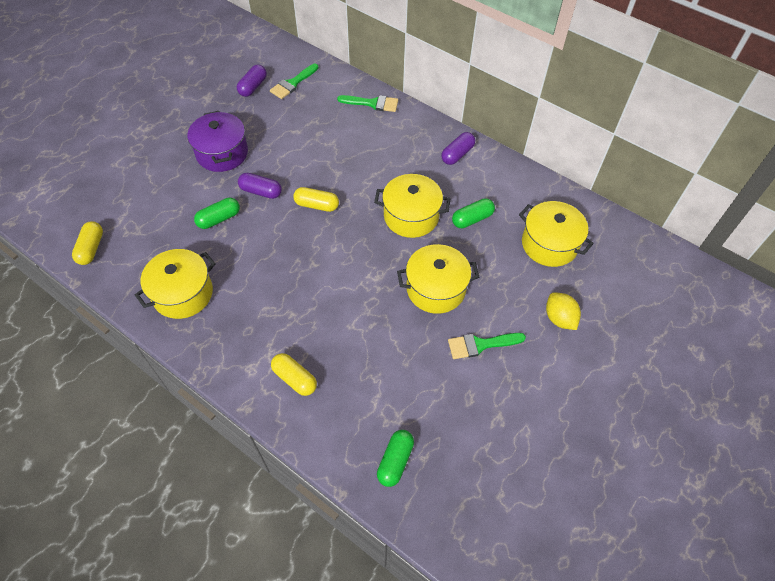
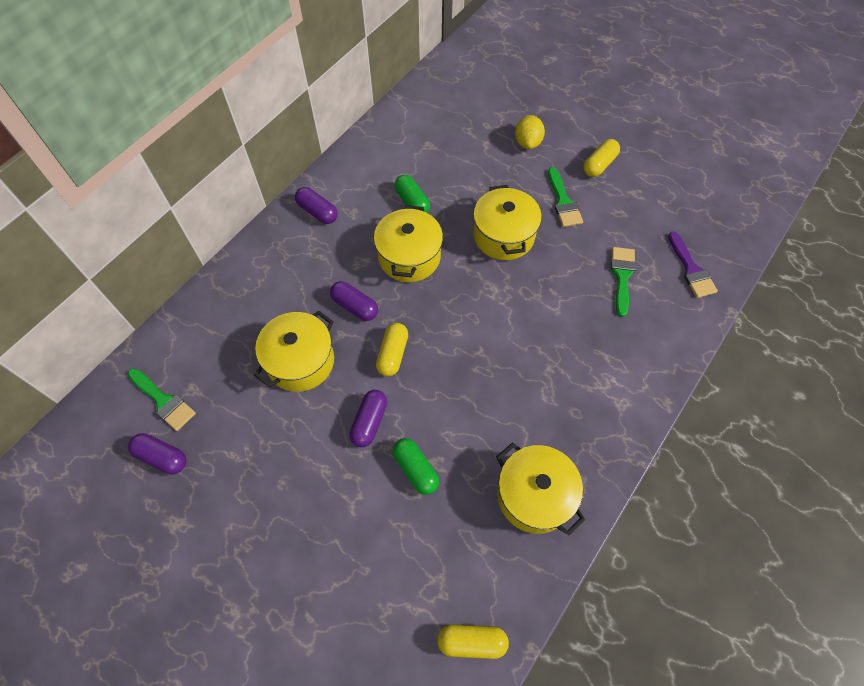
camera: 90 degrees left, 5 degrees up
(222, 153) = (297, 483): purple pot -> none
(295, 378) = (625, 359): yellow capsule -> yellow capsule (599, 164)
(362, 181) = (355, 306): none -> purple capsule
(372, 103) = (220, 299): green brush -> green brush (622, 276)
(395, 461) = (691, 269): green capsule -> purple brush
(549, 244) = (443, 142): yellow pot -> yellow pot (300, 361)
(559, 318) = (527, 142): yellow lemon -> yellow lemon turned 60 degrees counterclockwise

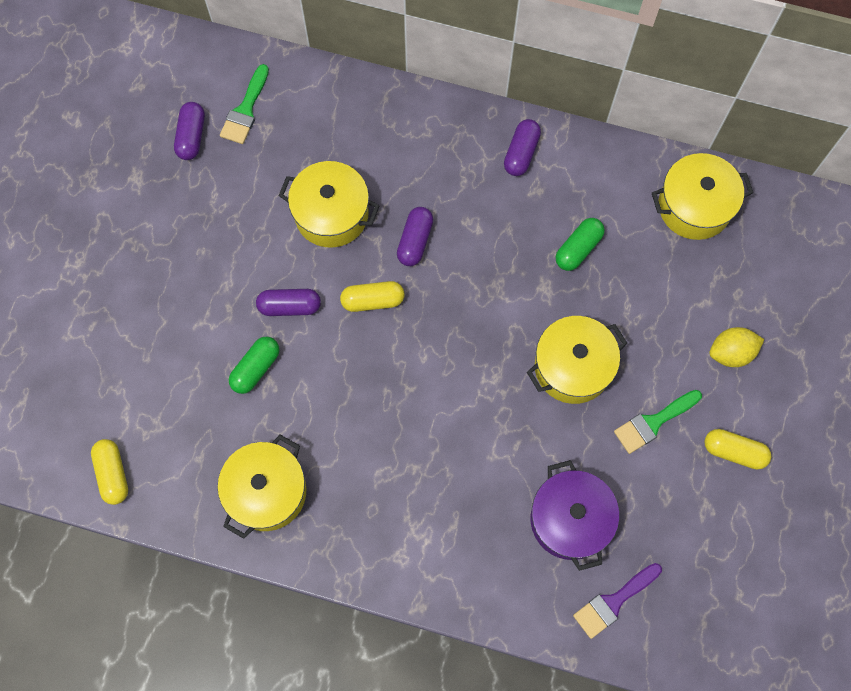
camera: 70 degrees right, 10 degrees up
(409, 257) = (500, 273): yellow pot -> yellow pot (694, 206)
(622, 276) = (570, 520): green brush -> purple pot

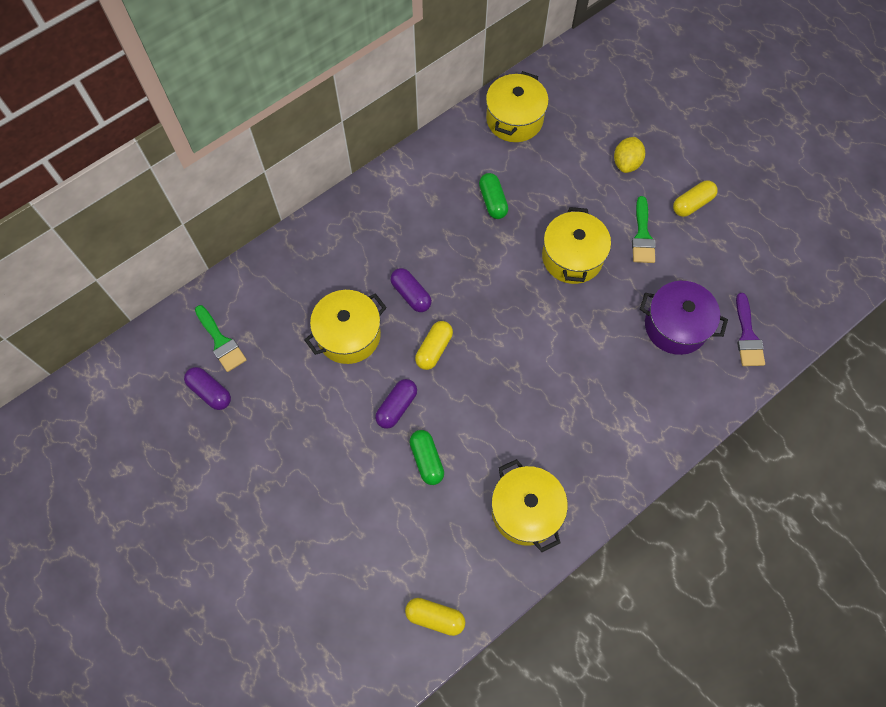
camera: 55 degrees left, 5 degrees down
(521, 153) = (399, 190): purple capsule -> none

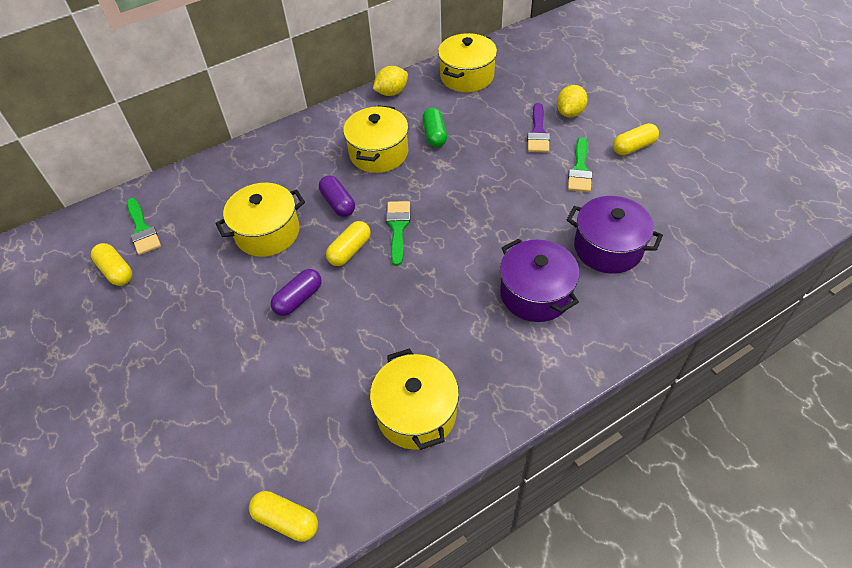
camera: 10 degrees right, 15 degrees down
(210, 392) = (116, 271): purple capsule -> yellow capsule
(426, 460) = (317, 351): green capsule -> none
(438, 146) = (391, 92): none -> yellow lemon
(475, 319) = (398, 228): none -> green brush
(572, 257) = (505, 183): yellow pot -> yellow pot (378, 153)
(614, 382) = (535, 293): none -> purple pot
(747, 336) = (687, 262): purple brush -> purple brush (538, 132)

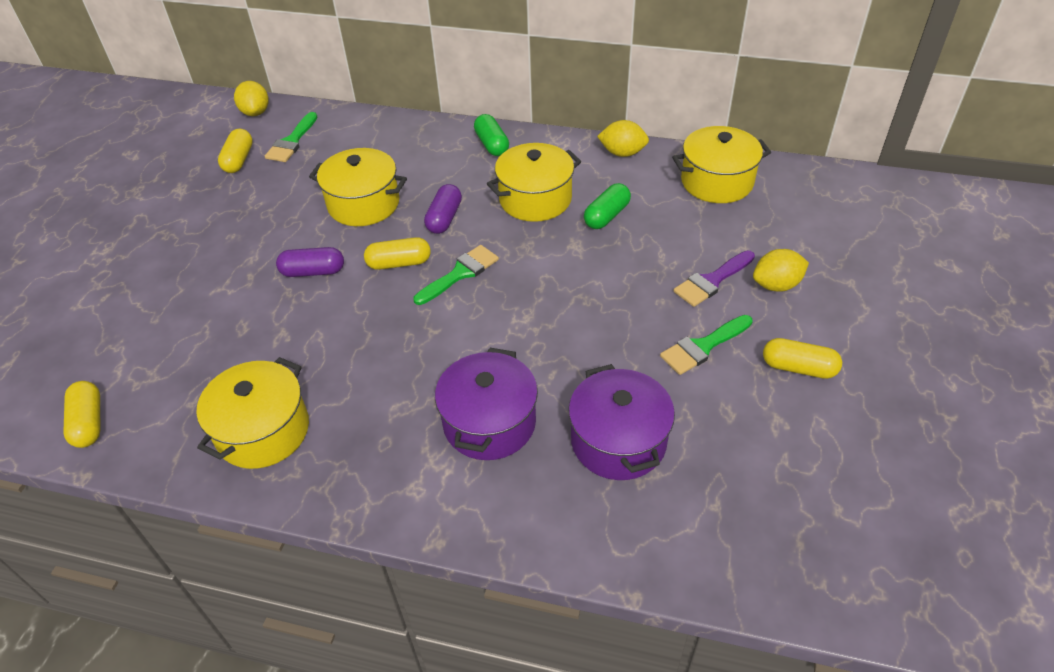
camera: 45 degrees right, 5 degrees down
(74, 230) = (256, 112): none -> yellow lemon
(301, 138) = (492, 144): none -> green capsule

